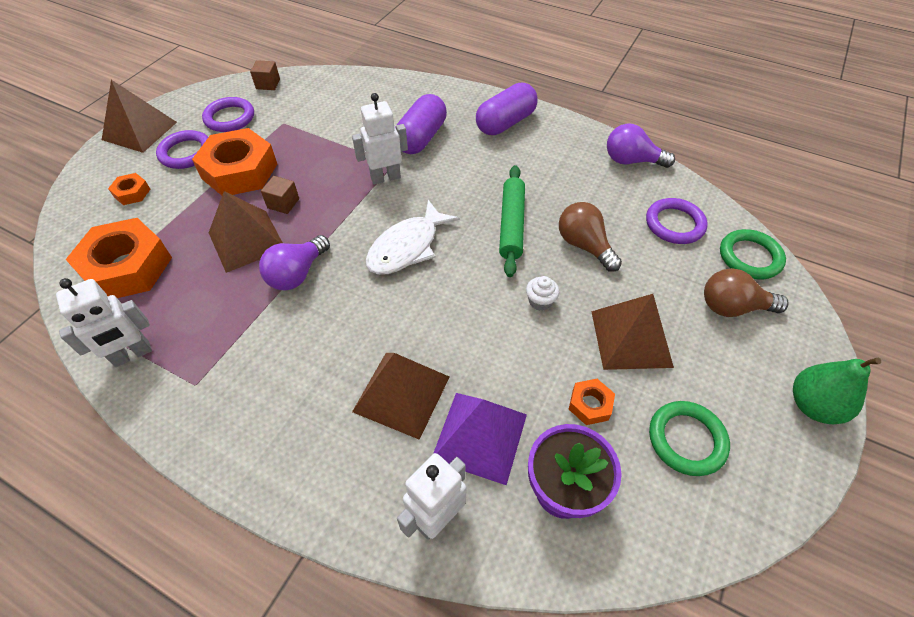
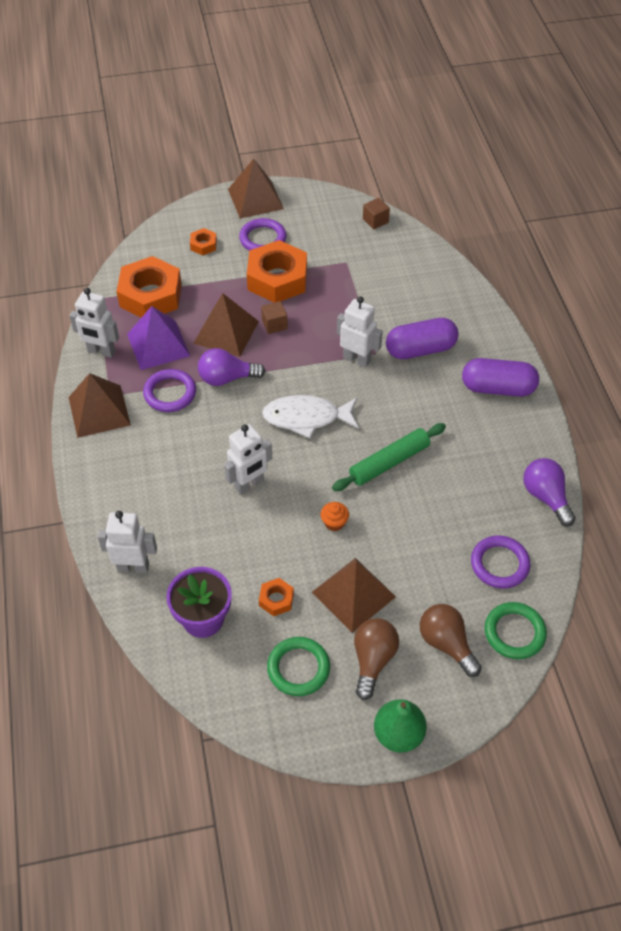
camera: 50 degrees right, 0 degrees up
(230, 118) = (318, 231): purple ring -> purple ring (170, 393)
(401, 394) = (193, 496): brown pyramid -> brown pyramid (99, 411)
(435, 337) = (249, 484): none -> white robot
(480, 436) = (201, 554): purple pyramid -> purple pyramid (158, 345)
(540, 301) = (334, 523): white cupcake -> orange cupcake
(584, 245) = (414, 518): brown light bulb -> brown light bulb (373, 660)

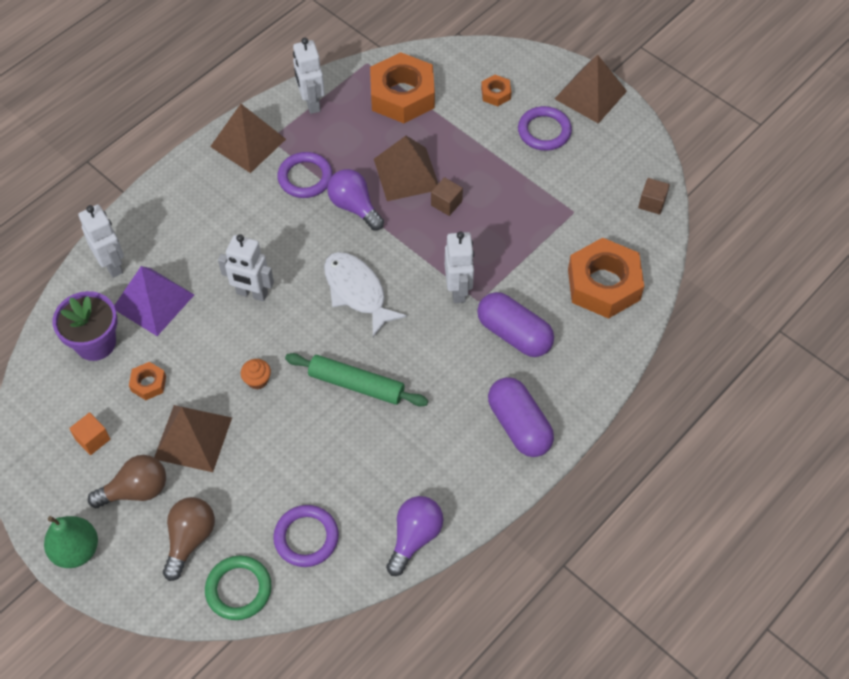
camera: 55 degrees right, 5 degrees up
(158, 345) = (351, 136): purple pyramid -> purple pyramid (153, 301)
(277, 279) = (504, 172): orange nut -> orange nut (603, 284)
(298, 668) = (93, 439): green ring -> orange cube

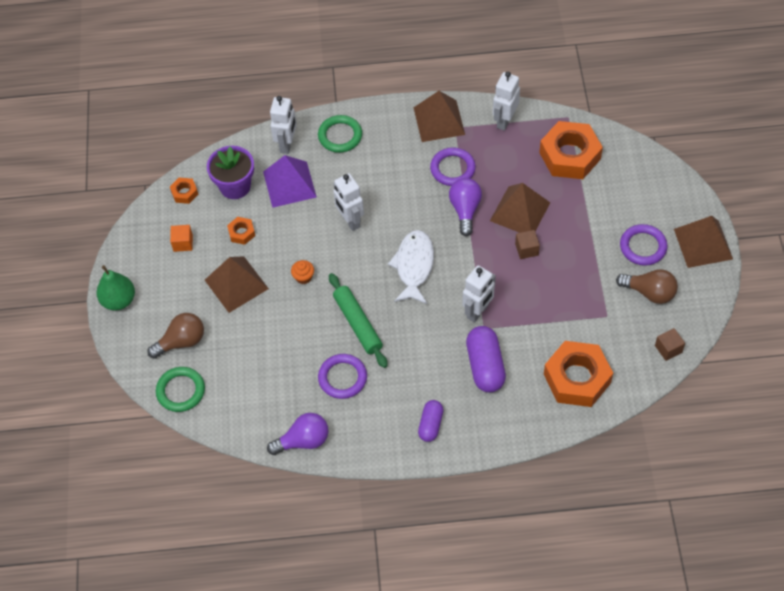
camera: 45 degrees right, 0 degrees up
(136, 490) = (179, 291): brown light bulb -> brown light bulb (649, 292)
(161, 220) = (340, 136): none -> green ring
(306, 537) = (243, 391): purple ring -> purple ring (342, 378)
(496, 94) = (635, 197): orange nut -> orange nut (184, 193)
(519, 425) = (430, 425): purple capsule -> purple capsule, size x0.61

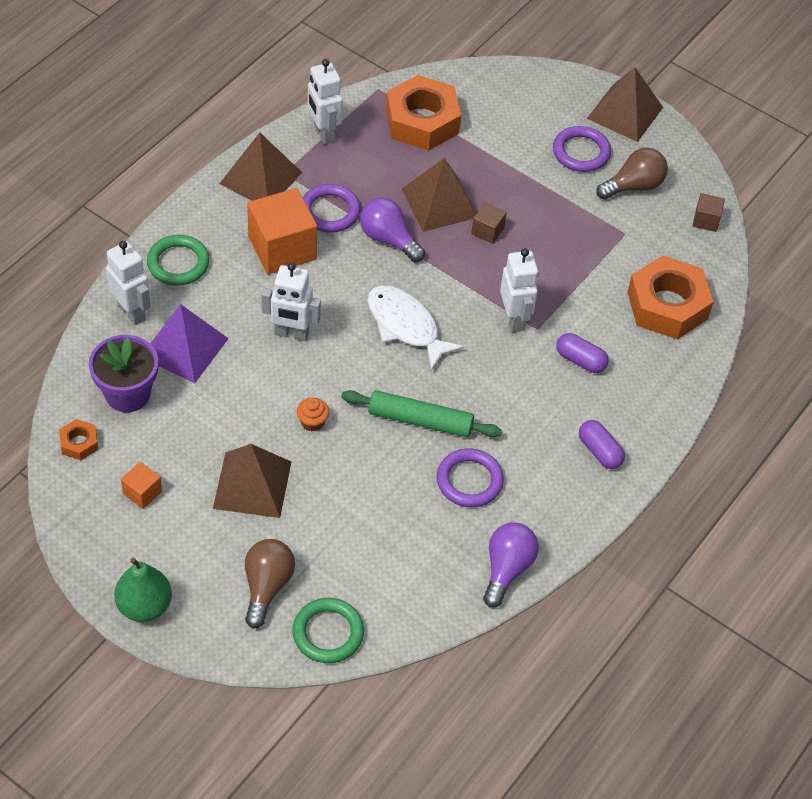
camera: 55 degrees left, 5 degrees down
(241, 233) = (194, 432): orange nut -> none
(402, 170) = (282, 248): none -> orange cube
(485, 366) = (580, 360): purple capsule -> purple capsule, size x0.61

